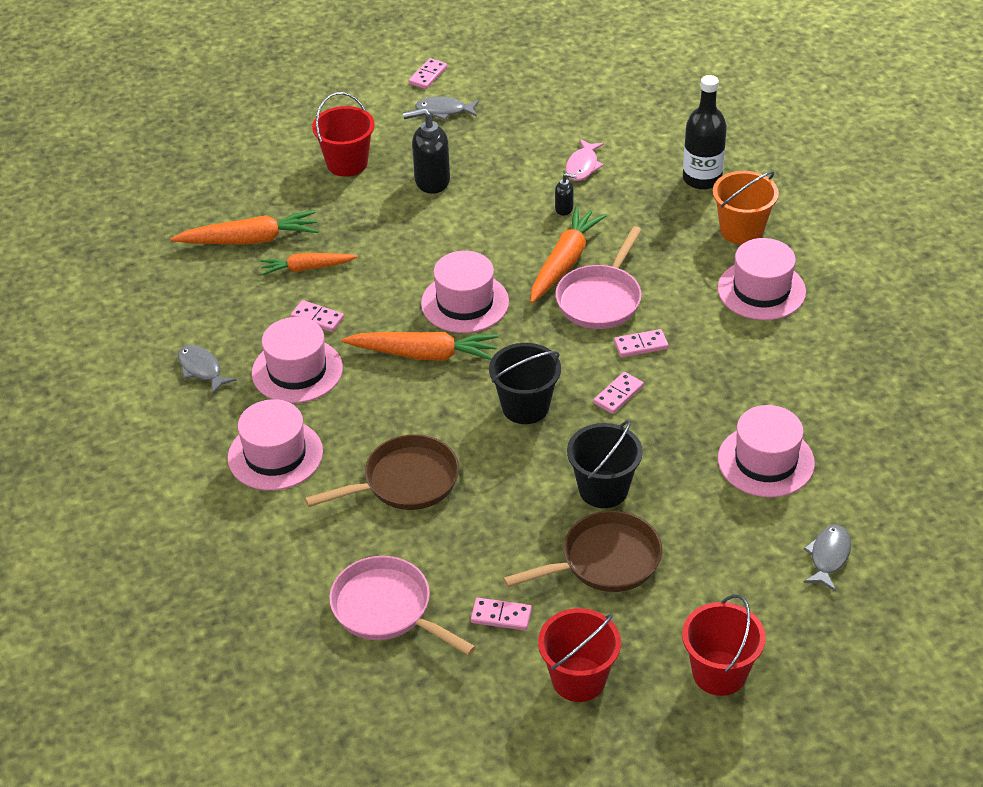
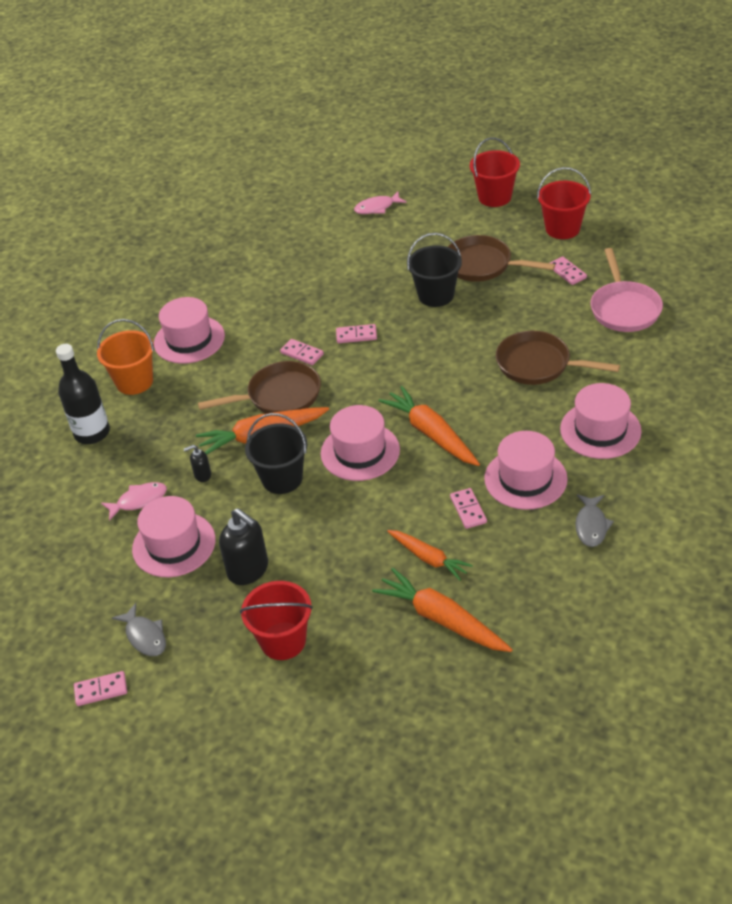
camera: 130 degrees left, 0 degrees up
(525, 407) = (415, 362): black bucket -> black bucket (282, 479)
(564, 209) = (202, 475): black soap dispenser -> black soap dispenser turned 75 degrees counterclockwise
(600, 299) = (279, 396): pink pan -> brown pan
(766, 461) = (337, 259): pink hat -> pink hat (174, 544)
(828, 557) = (377, 208): grey fish -> pink fish

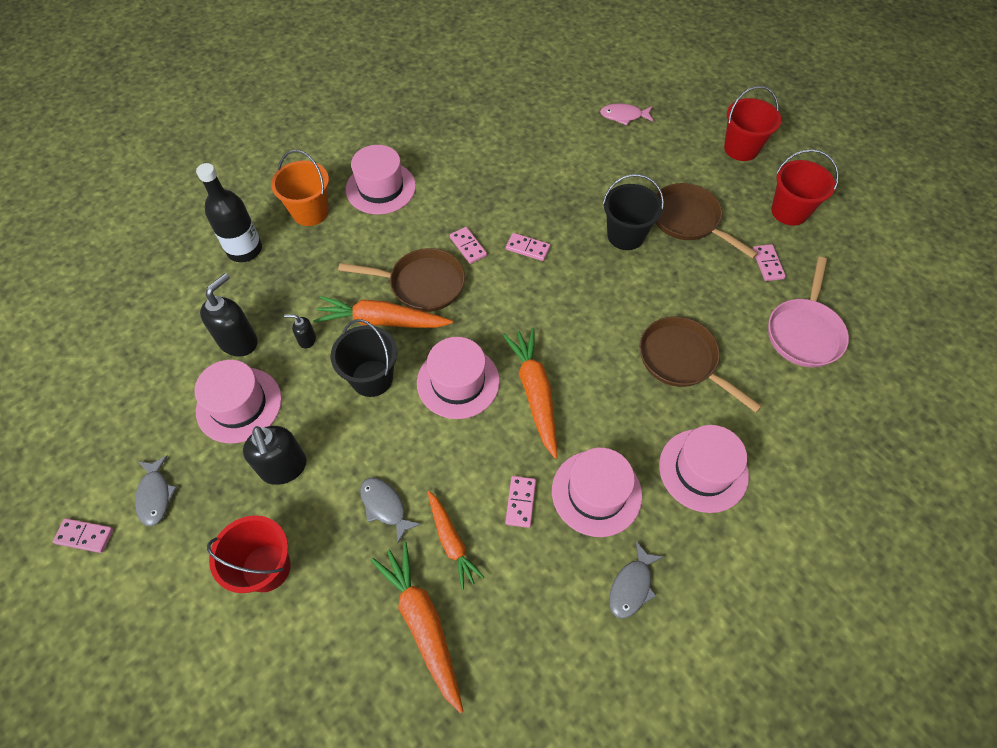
camera: 20 degrees right, 15 degrees up
(139, 501) = (239, 341): pink fish -> black soap dispenser
(356, 559) = (385, 506): none -> grey fish

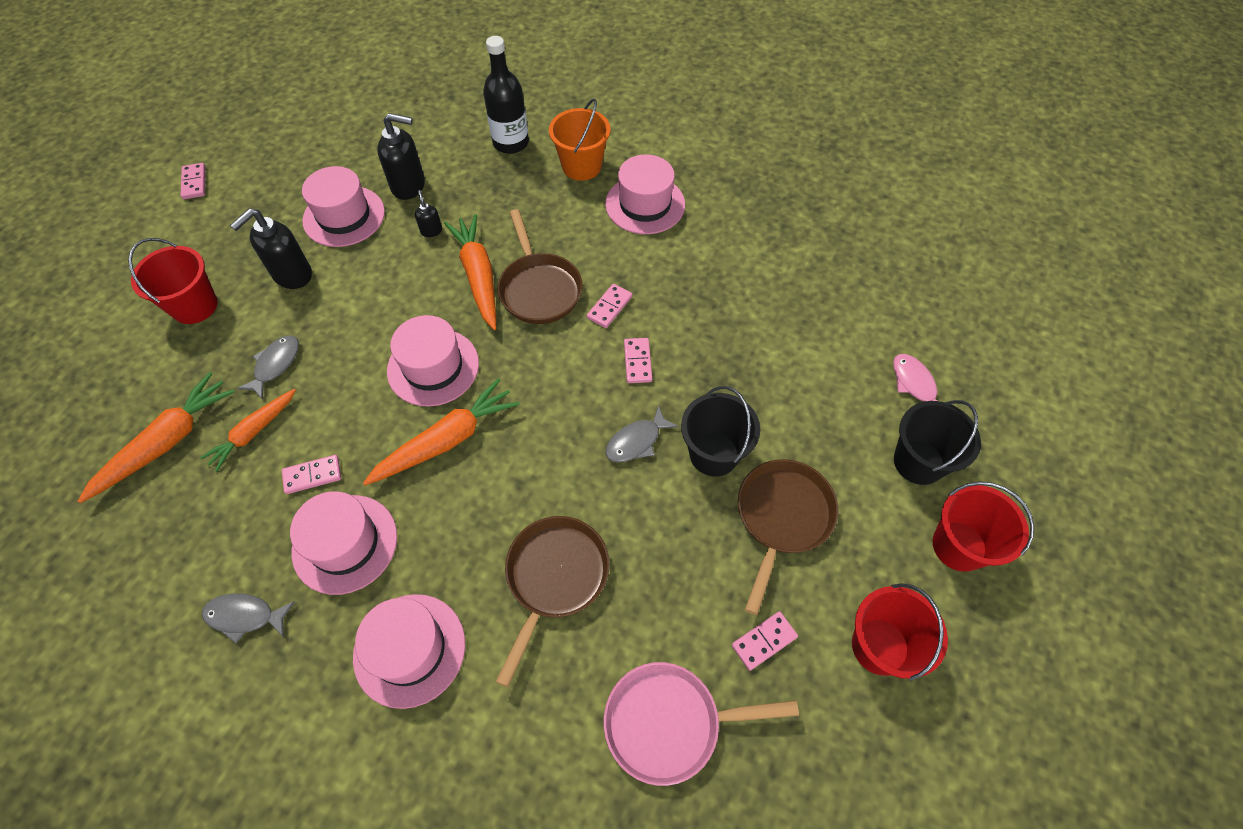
camera: 65 degrees right, 0 degrees up
(155, 495) = (240, 205): grey fish -> grey fish (636, 441)
(372, 378) = (409, 296): black bucket -> black bucket (918, 462)

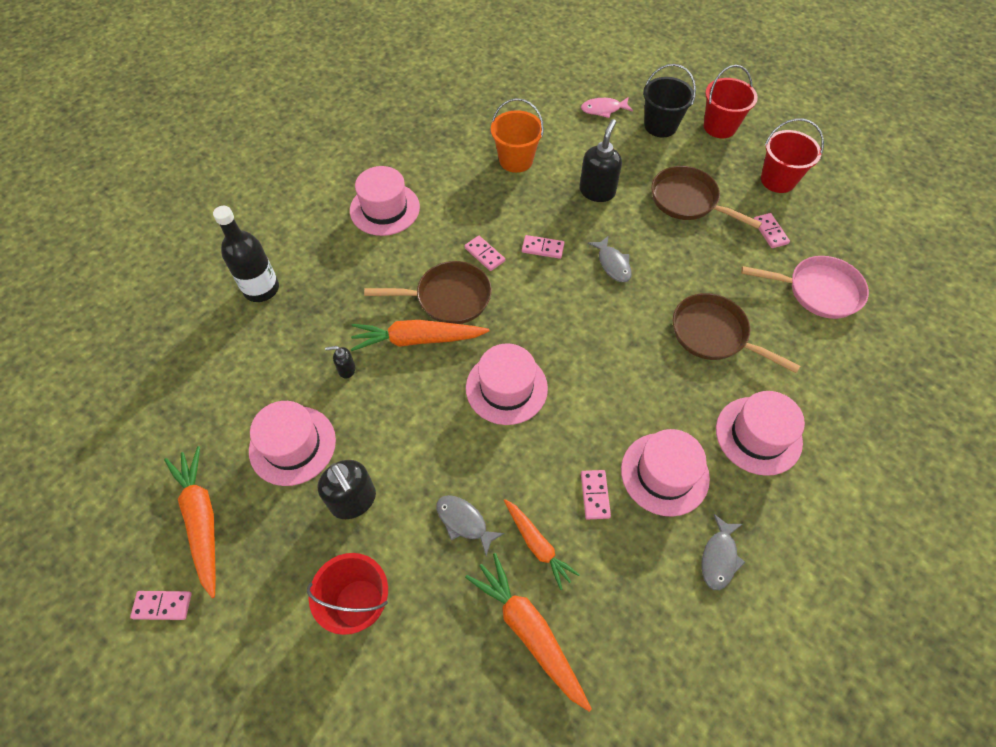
camera: 75 degrees left, 0 degrees up
(409, 186) = (277, 381): black soap dispenser -> black soap dispenser (597, 191)
(446, 441) = (583, 388): orange carrot -> orange carrot (202, 521)
(581, 166) = (319, 242): orange bucket -> orange bucket (516, 160)
(670, 722) = (818, 291): pink pan -> pink pan turned 90 degrees counterclockwise
(714, 454) = (632, 223): black bucket -> none

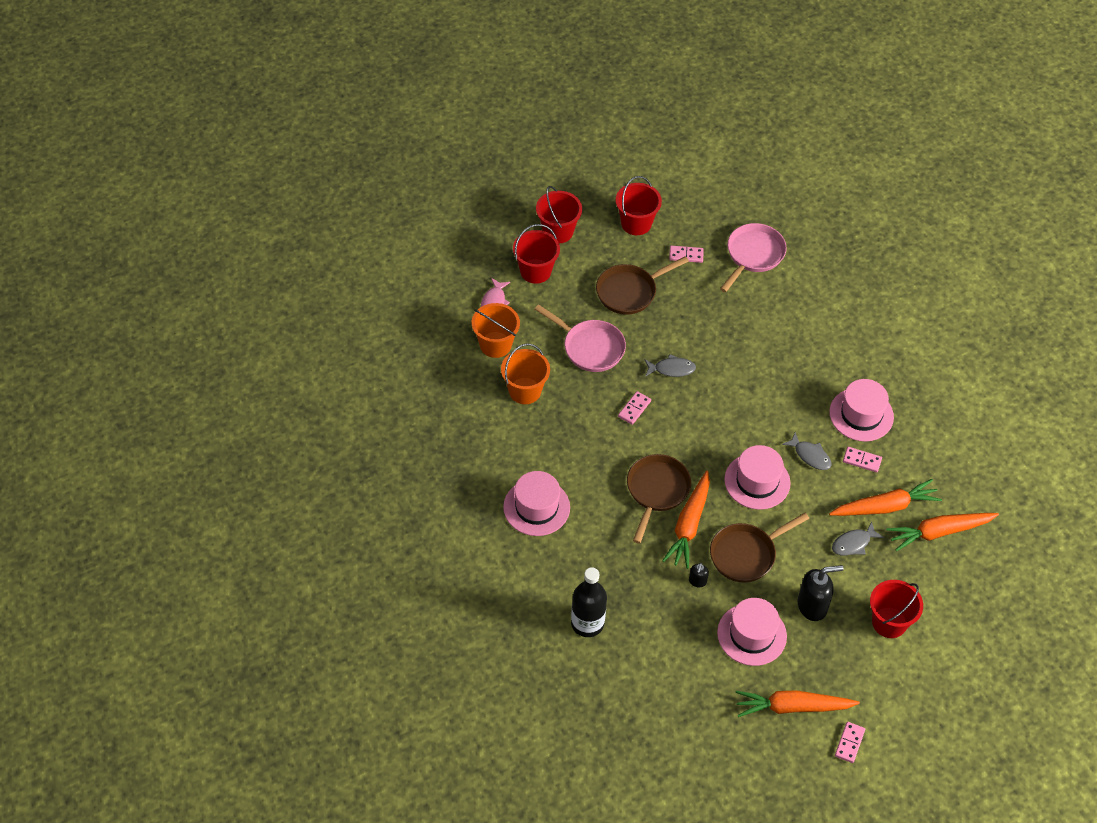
camera: 70 degrees left, 5 degrees down
(484, 254) = (622, 451): pink domino -> none
(537, 544) = (884, 507): orange carrot -> orange carrot, size x1.54
(556, 125) = (495, 344): none -> orange bucket
(597, 191) = (590, 347): black soap dispenser -> pink pan
(660, 126) = (535, 271): black bucket -> red bucket
(713, 334) = (764, 335): brown pan -> brown pan (746, 554)
(719, 557) = (928, 411): grey fish -> grey fish (810, 455)
(758, 435) = (853, 349): pink hat -> none

